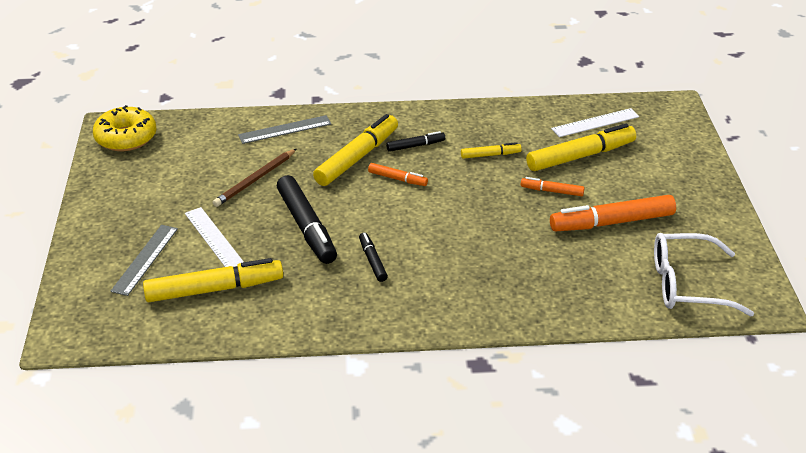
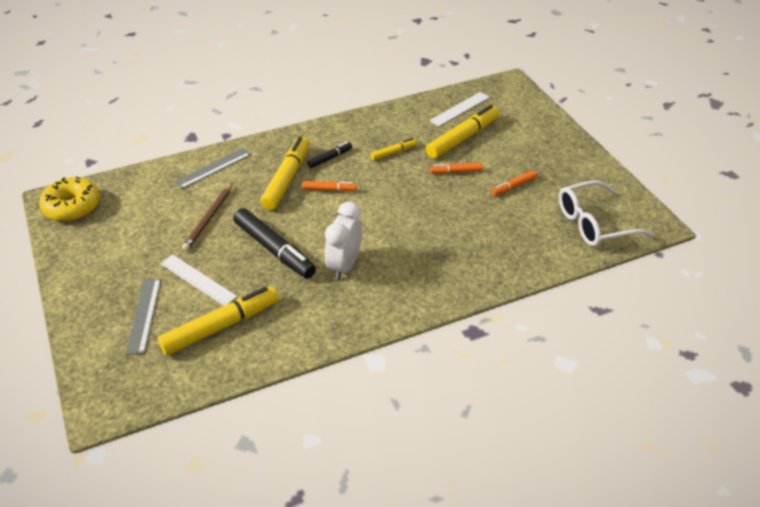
camera: 20 degrees left, 5 degrees up
(372, 261) = (344, 265): black marker -> white clock
(611, 222) = (513, 186): orange marker -> orange marker, size x0.51

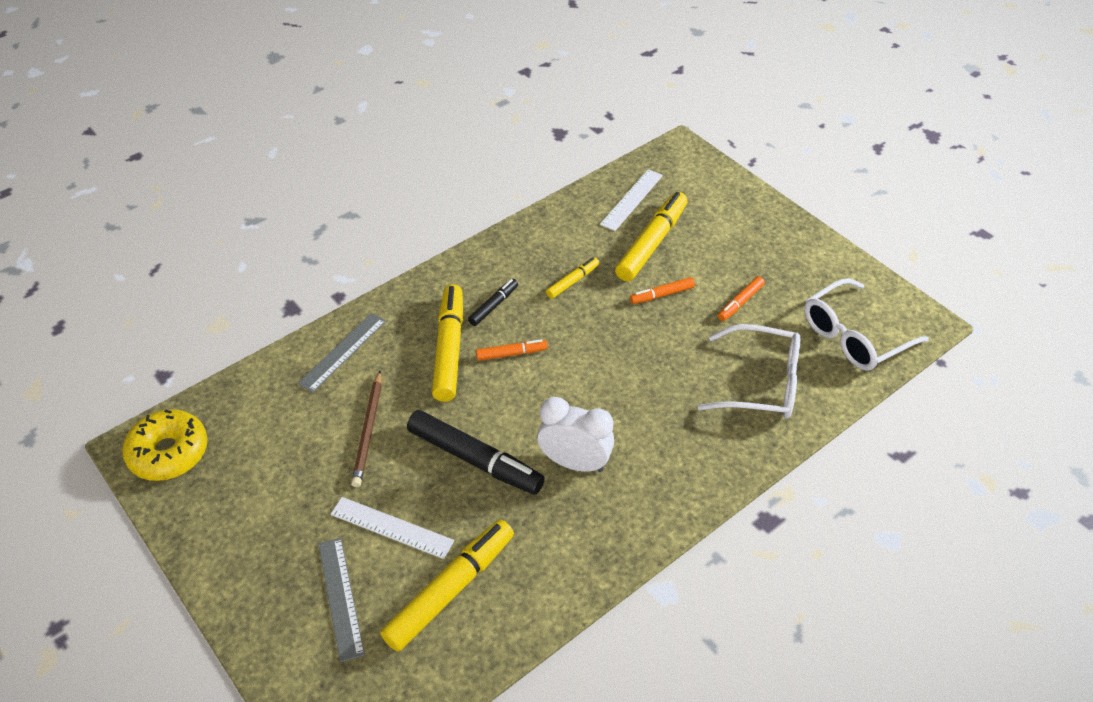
camera: 15 degrees left, 5 degrees up
(344, 265) = (574, 463): white clock -> white clock turned 105 degrees clockwise
(507, 241) = (761, 383): none -> white glasses

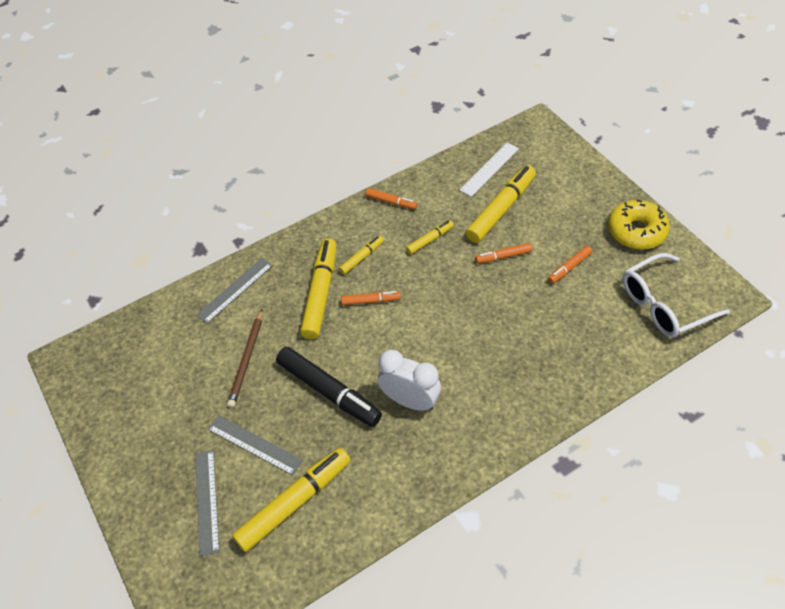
camera: 10 degrees right, 5 degrees up
(169, 452) = (89, 366): yellow donut -> yellow donut (636, 231)
(391, 527) = (254, 444): white ruler -> grey ruler
(494, 306) = (362, 258): black marker -> yellow marker
(520, 242) = (391, 202): none -> orange marker
(761, 383) = (577, 341): white glasses -> none

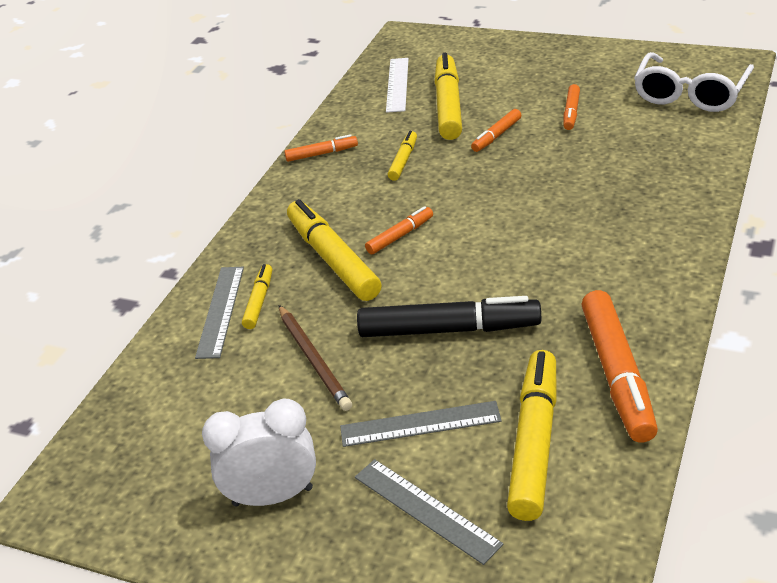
camera: 35 degrees left, 15 degrees down
(362, 258) = (344, 209): yellow marker -> yellow marker (259, 301)
(380, 493) = (617, 374): none -> orange marker
(410, 401) = (548, 286): white clock -> white clock (273, 496)
(636, 231) = (598, 61): yellow donut -> none

